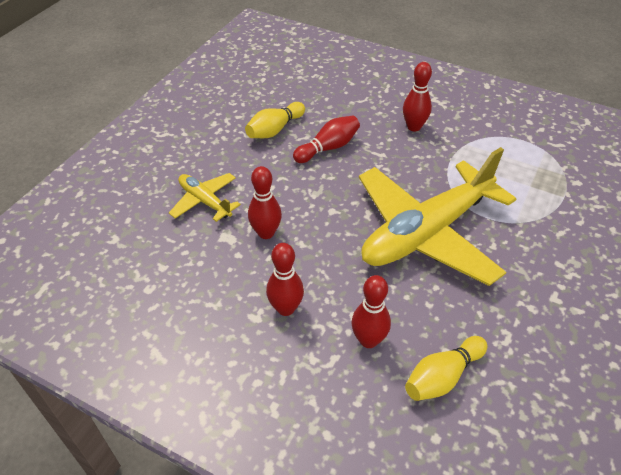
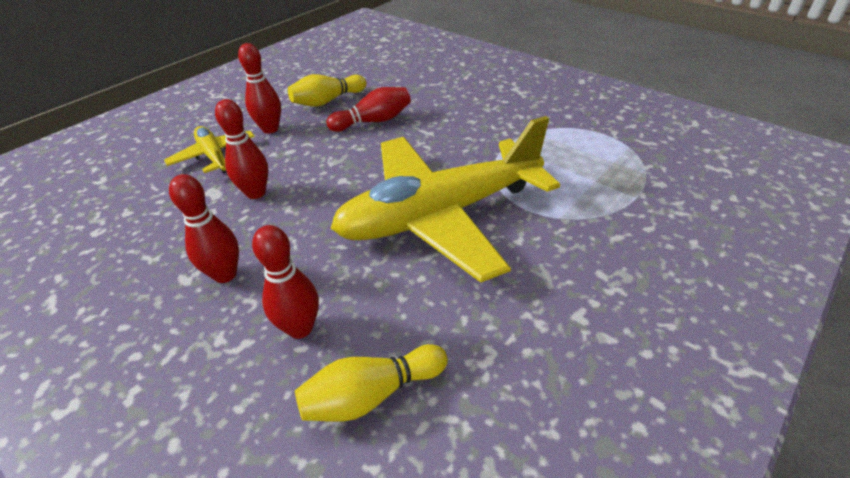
camera: 15 degrees right, 5 degrees down
(414, 127) = (479, 111): red bowling pin -> red bowling pin (270, 129)

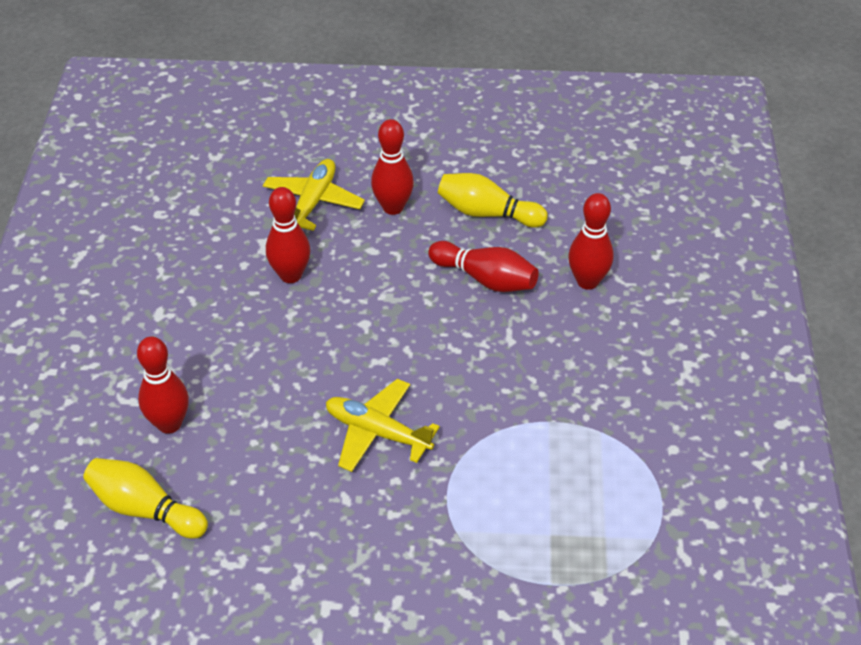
camera: 50 degrees right, 5 degrees up
(225, 274) = (183, 335): red bowling pin -> red bowling pin (587, 281)
(440, 215) = (377, 432): yellow plane -> yellow plane, size x0.46

